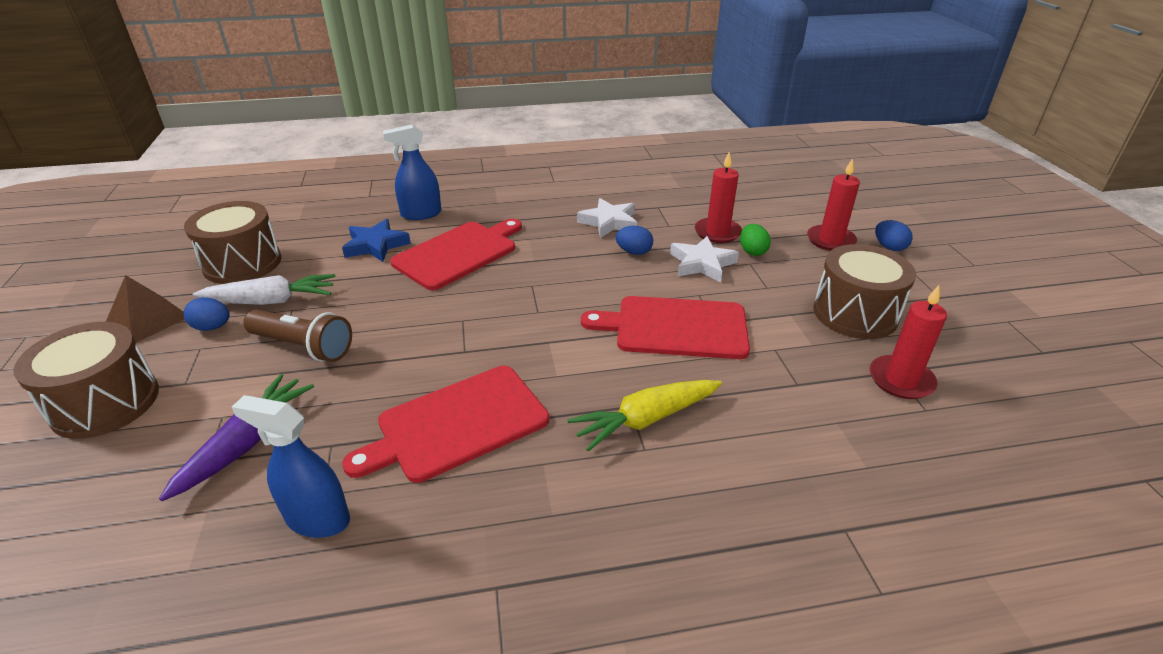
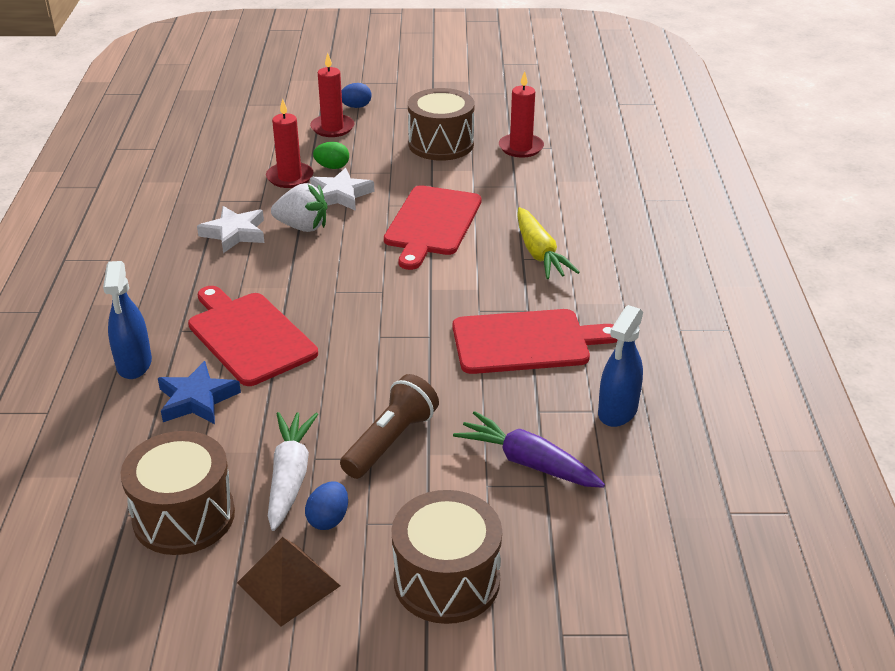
camera: 80 degrees left, 0 degrees up
(457, 424) = (526, 342): red cutting board -> red cutting board turned 75 degrees counterclockwise
(634, 252) = (302, 227): blue egg -> white strawberry

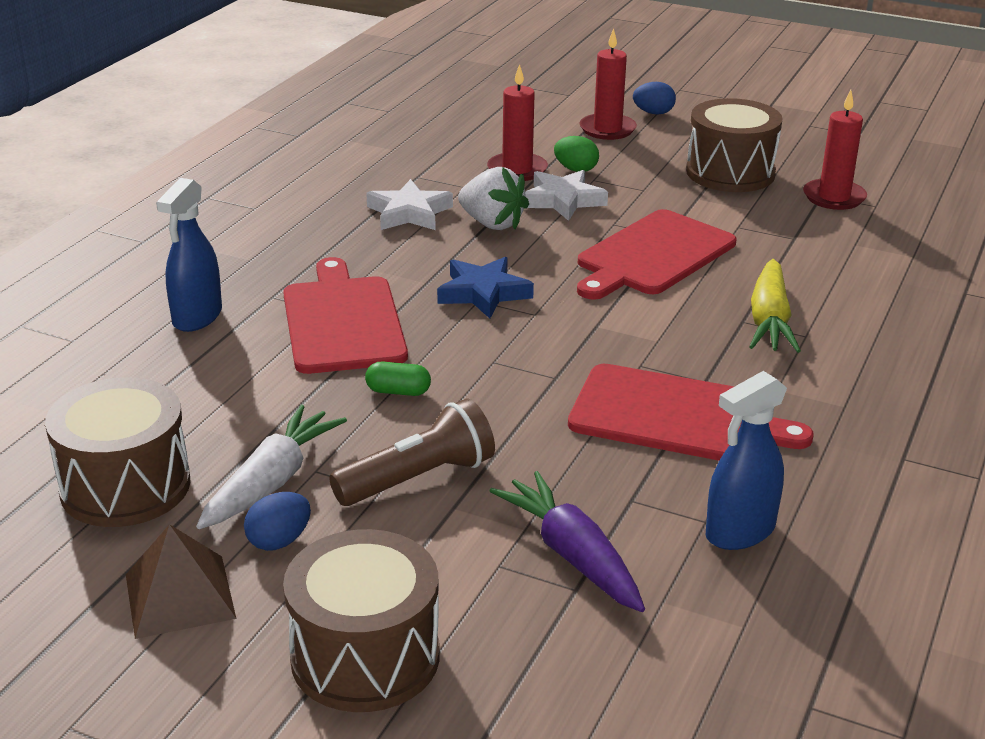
camera: 25 degrees right, 5 degrees down
(197, 399) = (234, 371): blue star -> blue star (483, 293)
(329, 379) = (398, 391): none -> green capsule

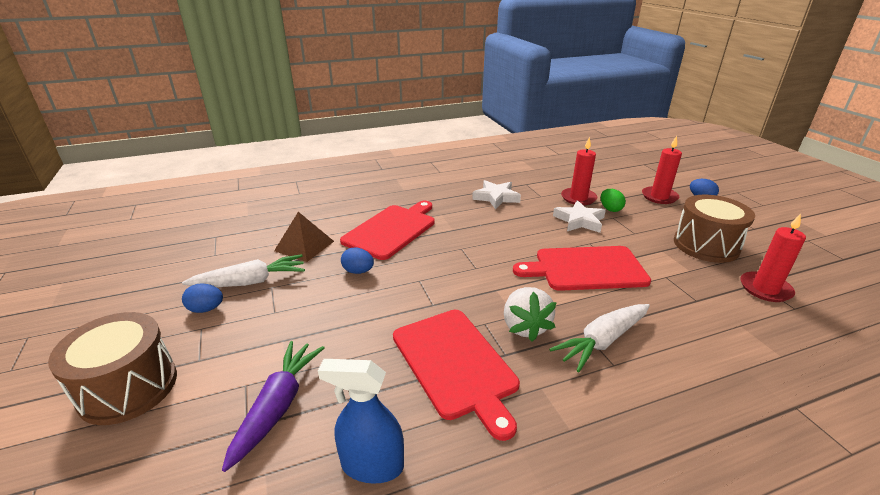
camera: 45 degrees right, 0 degrees up
(125, 486) = (212, 254): brown drum -> none
(180, 596) = (143, 309): brown pyramid -> brown pyramid (304, 246)
(197, 317) = (347, 203): blue spray bottle -> none
(398, 391) = (358, 271): green capsule -> blue egg
(419, 478) = (295, 316): brown flashlight -> none
(483, 293) = (468, 246): blue star -> none
(492, 224) = (526, 217): white strawberry -> white strawberry (525, 327)
(769, 320) = (602, 341): yellow carrot -> white carrot

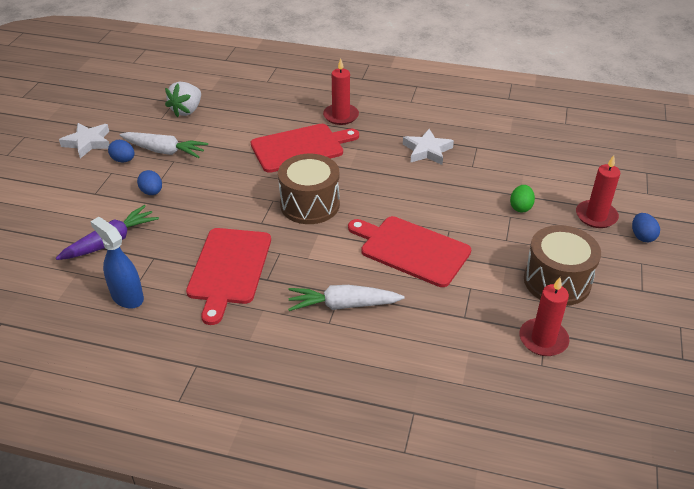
camera: 35 degrees right, 10 degrees up
(128, 387) = (51, 193): brown drum -> brown drum (310, 204)
(304, 246) = (224, 135): brown pyramid -> none
(358, 271) = (239, 174): blue egg -> blue egg (152, 192)
(525, 327) = (303, 269): white strawberry -> white strawberry (187, 110)
(578, 198) = (506, 183): red candle -> red candle (341, 116)
(579, 221) = (471, 206): white star -> white star (88, 143)

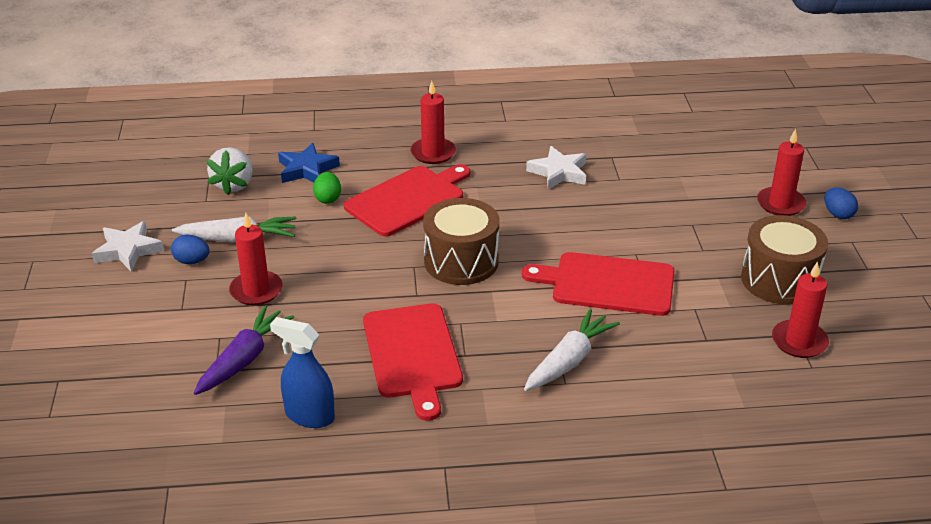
camera: 20 degrees left, 5 degrees down
(152, 192) = (256, 290): blue egg -> red candle
(243, 109) = (307, 169): none -> blue star
(343, 305) = (569, 360): white carrot -> white carrot turned 150 degrees clockwise
(520, 207) = (697, 212): green egg -> green egg (328, 199)

